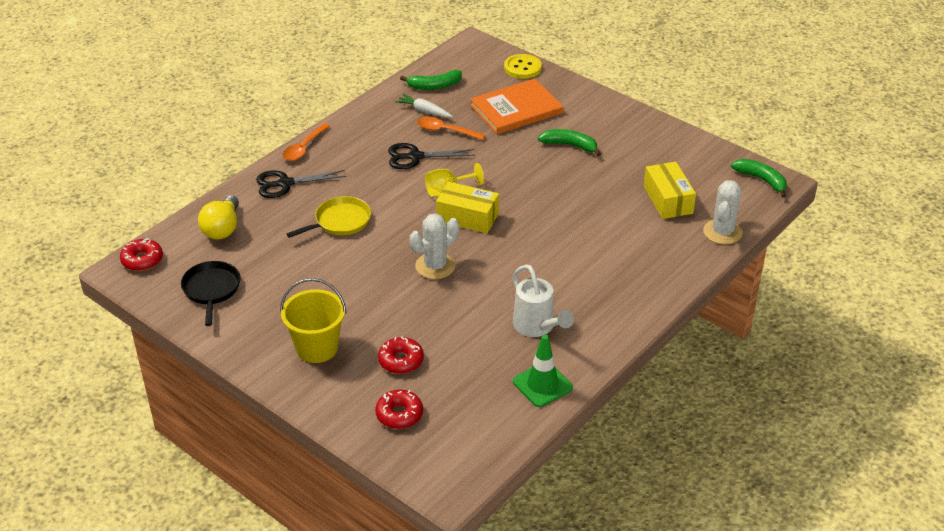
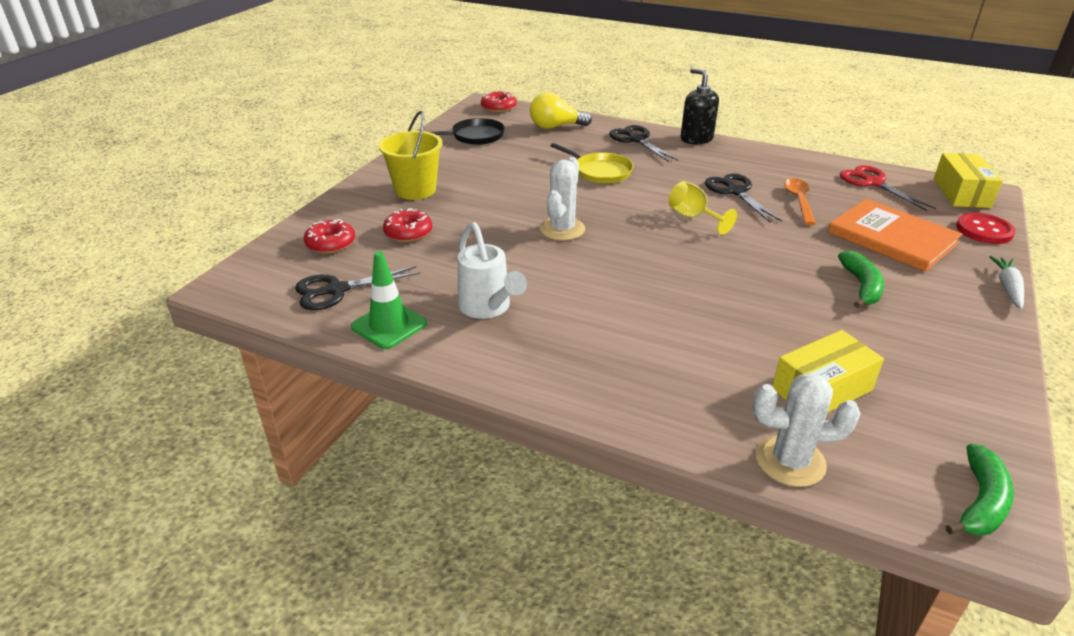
camera: 75 degrees right, 5 degrees down
(304, 148) = (696, 139): orange spoon -> black soap dispenser
(424, 111) = (820, 184): white carrot -> white carrot (1007, 287)
(434, 86) = (873, 183): green banana -> red scissors
(435, 266) = (562, 229): white cactus -> white cactus turned 75 degrees clockwise
(467, 217) = (657, 236): yellow box -> yellow box (961, 193)
(481, 413) = (336, 290): none -> black scissors
(522, 68) = (984, 230): yellow button -> red button
(537, 327) = (488, 308): white watering can -> white watering can turned 75 degrees counterclockwise

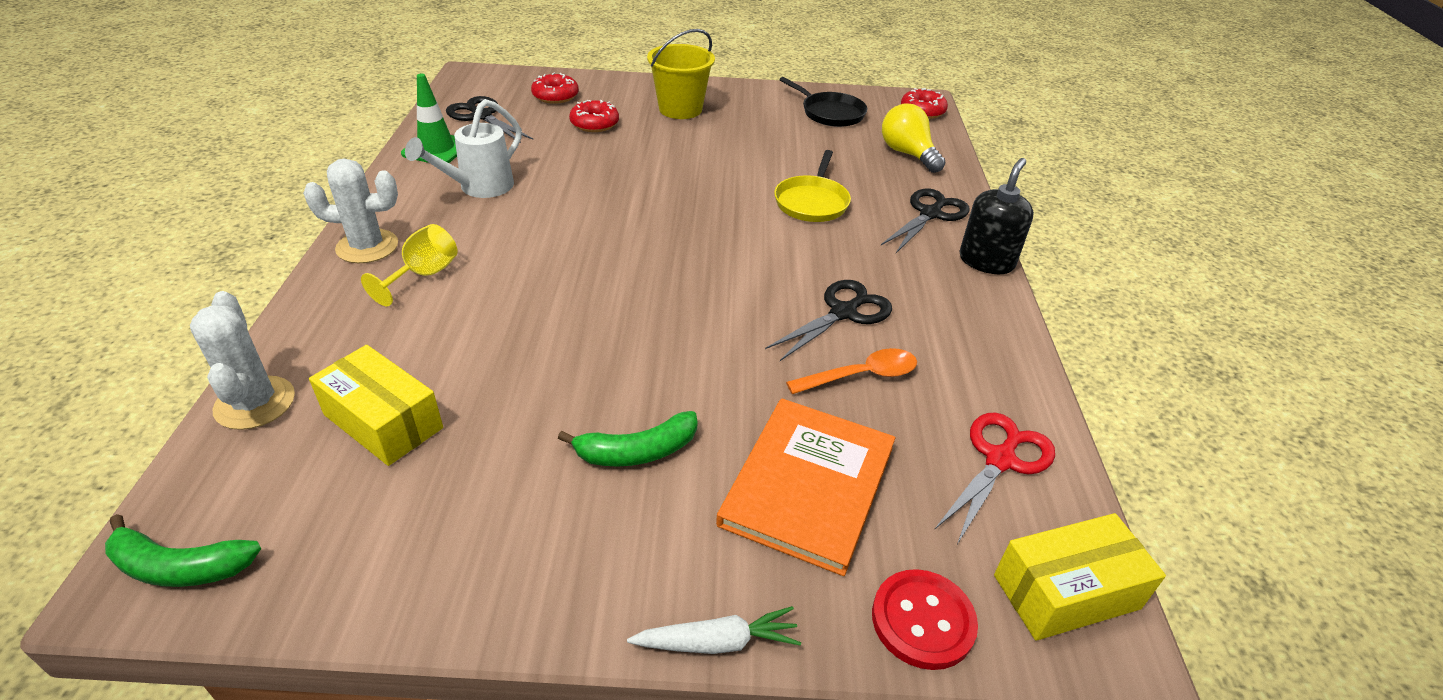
camera: 65 degrees right, 5 degrees up
(562, 229) = (652, 200): white cactus -> white cactus (367, 247)
(693, 217) = (741, 285): yellow goblet -> yellow goblet (423, 275)

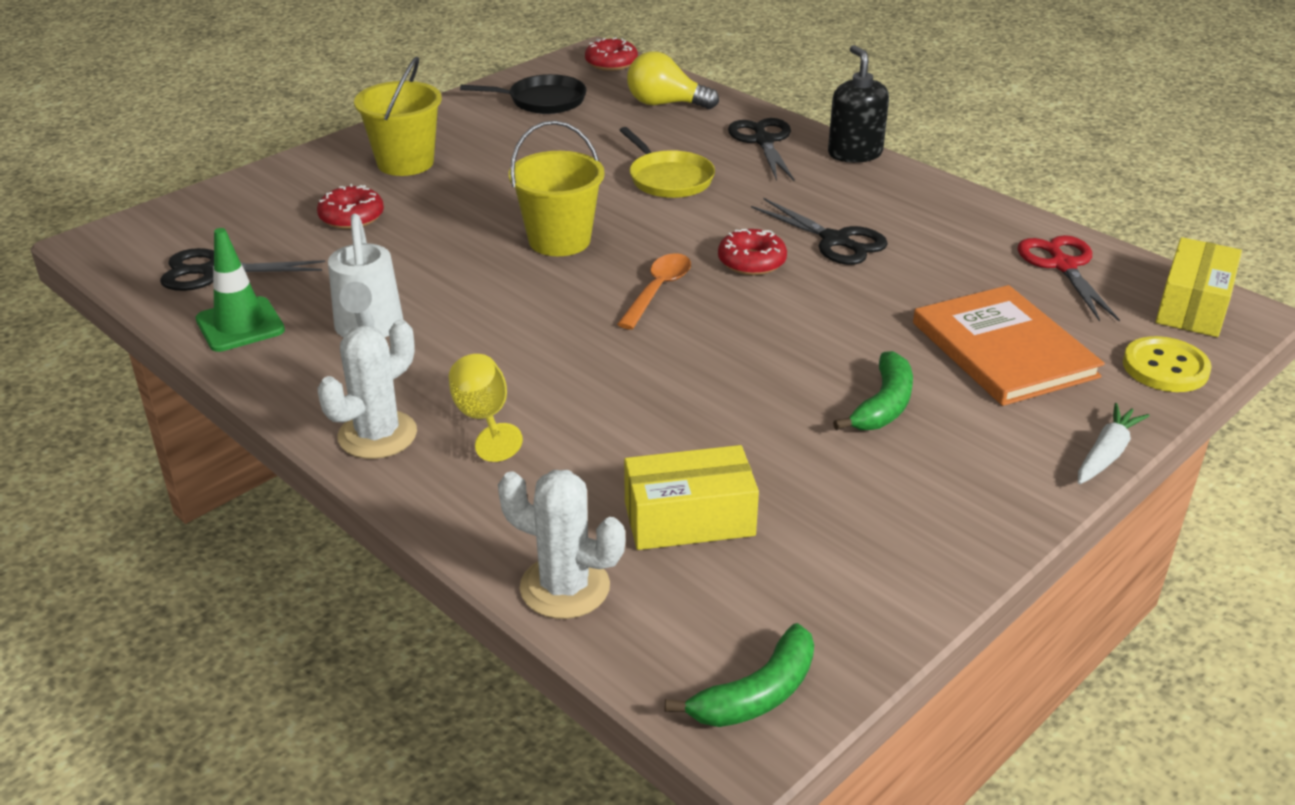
camera: 45 degrees left, 5 degrees down
(555, 96) = (251, 214): red donut -> red donut (751, 262)
(669, 200) = (559, 240): none -> yellow bucket
(843, 313) = (835, 241): black scissors -> black scissors turned 135 degrees clockwise
(861, 376) = (917, 271): orange spoon -> orange spoon (658, 290)
(922, 620) = (1165, 367): red button -> yellow button

